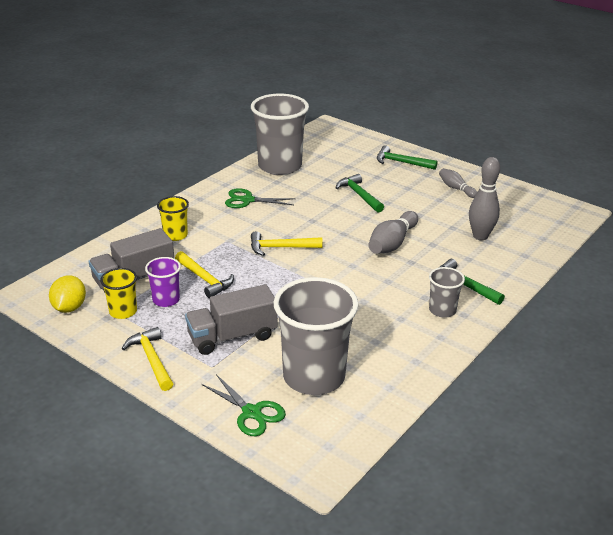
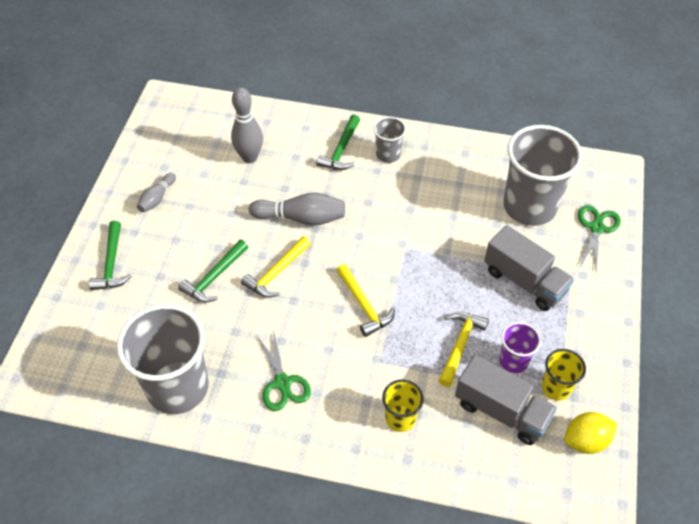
camera: 115 degrees left, 20 degrees up
(152, 359) = (596, 324): yellow hammer -> yellow hammer (276, 273)

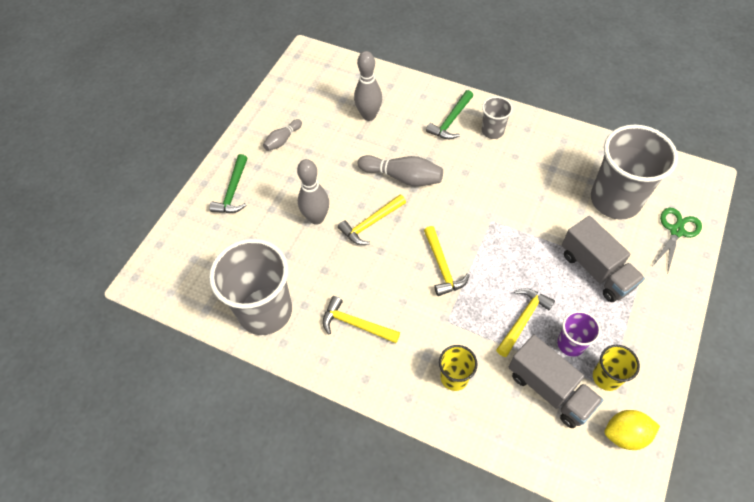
camera: 15 degrees right, 5 degrees up
(214, 277) = (316, 218): green hammer -> grey bowling pin
(282, 383) = (356, 324): green scissors -> yellow hammer

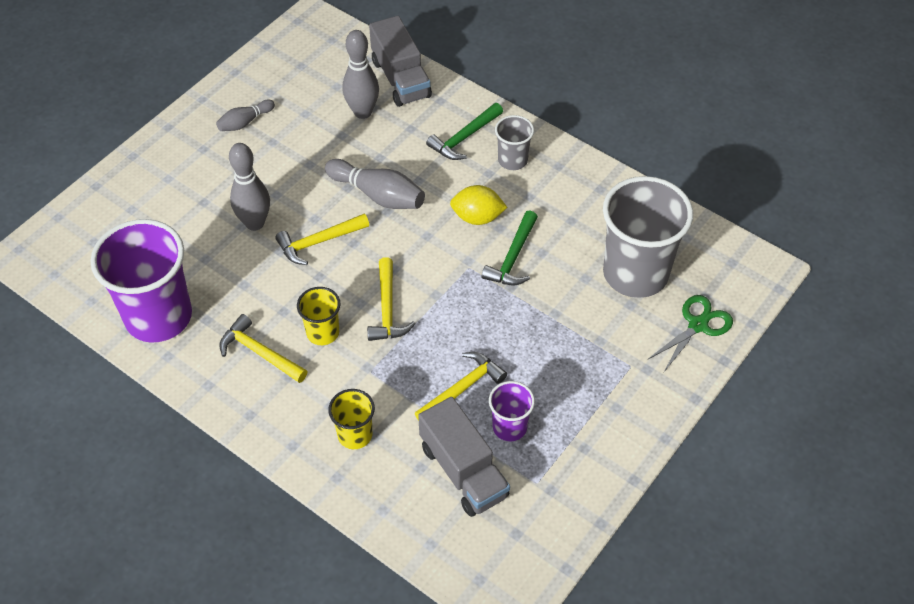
camera: 10 degrees right, 5 degrees down
(233, 191) = (164, 172): green hammer -> green hammer (513, 257)
(265, 311) = (158, 316): grey cup -> purple cup
(596, 270) = (576, 350): grey truck -> grey truck (400, 79)
(606, 377) = (537, 472): yellow cup -> yellow cup (323, 332)
(625, 434) = (534, 538): yellow lemon -> yellow lemon (477, 217)

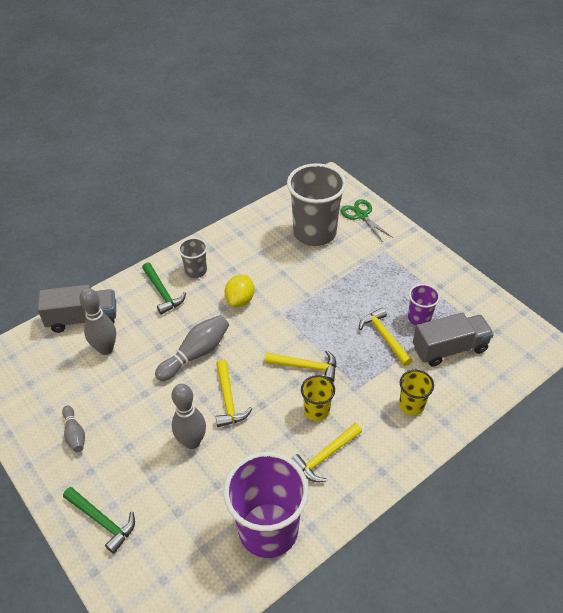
camera: 75 degrees left, 5 degrees down
(513, 257) = (282, 288): green hammer -> green hammer (102, 521)

